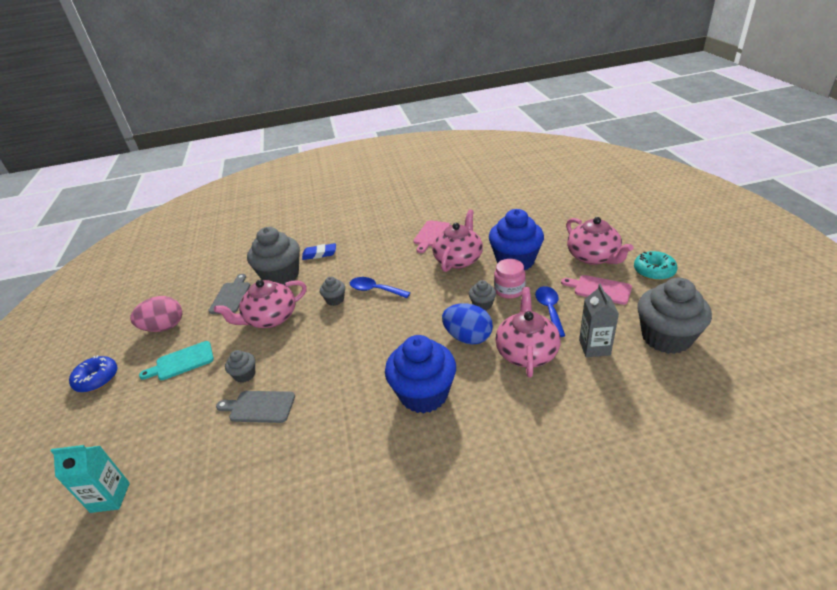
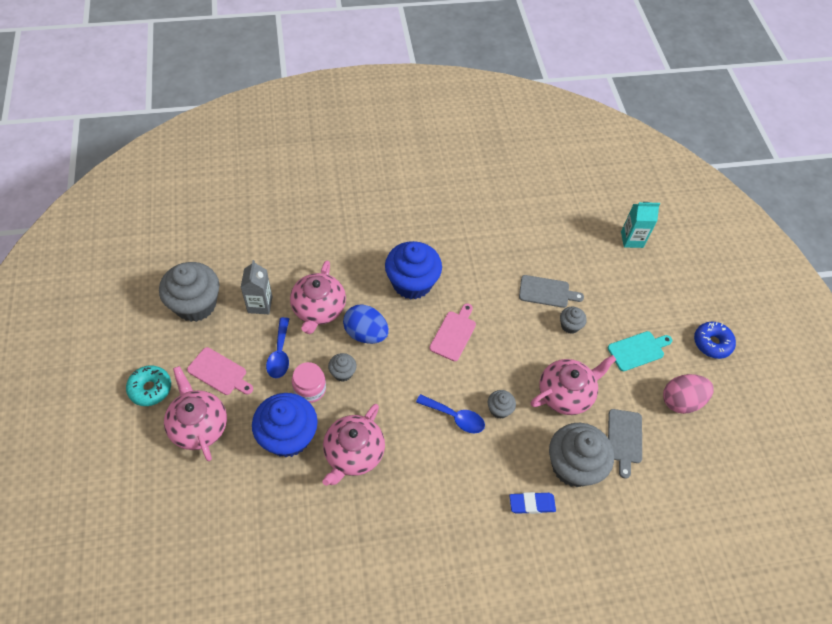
camera: 175 degrees right, 20 degrees up
(431, 235) = (380, 516): pink cutting board -> pink cutting board (454, 334)

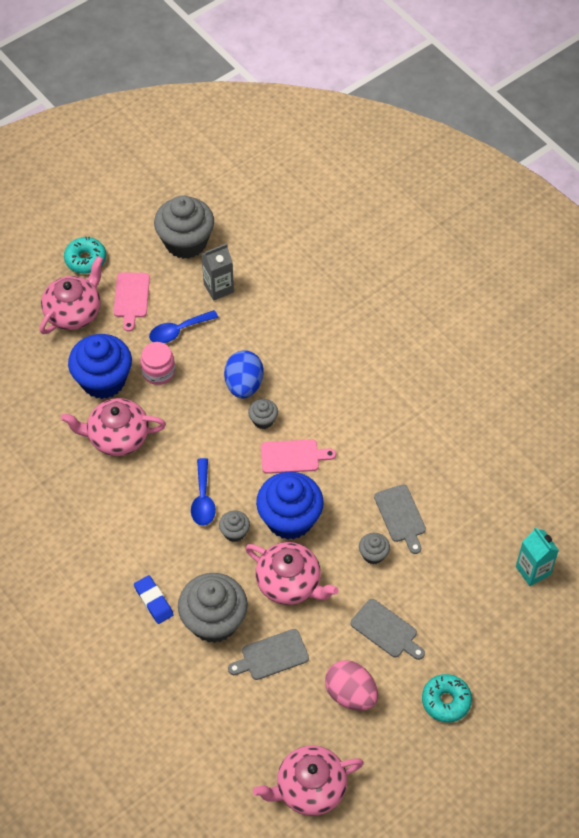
camera: 65 degrees right, 0 degrees up
(318, 309) = (244, 335): pink teapot -> pink teapot (309, 788)
(342, 373) = (191, 388): grey cupcake -> grey cupcake (263, 420)
(412, 283) = (327, 394): blue cupcake -> blue cupcake (289, 519)
(638, 350) = (386, 630): turquoise cutting board -> grey cutting board
(712, 343) = (446, 701): blue donut -> turquoise donut

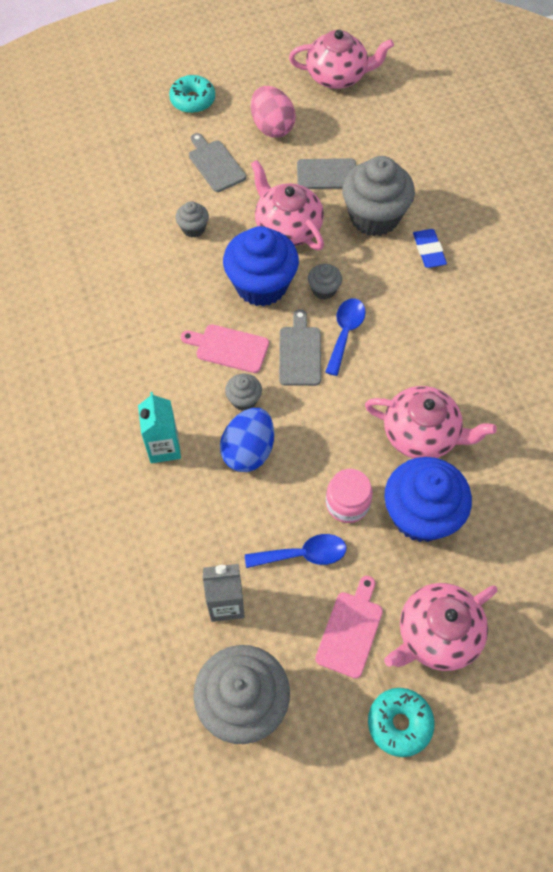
camera: 160 degrees left, 5 degrees up
(401, 516) = (147, 254): grey cutting board -> grey cutting board (299, 353)
(533, 570) = (52, 171): turquoise carton -> turquoise carton (164, 447)

